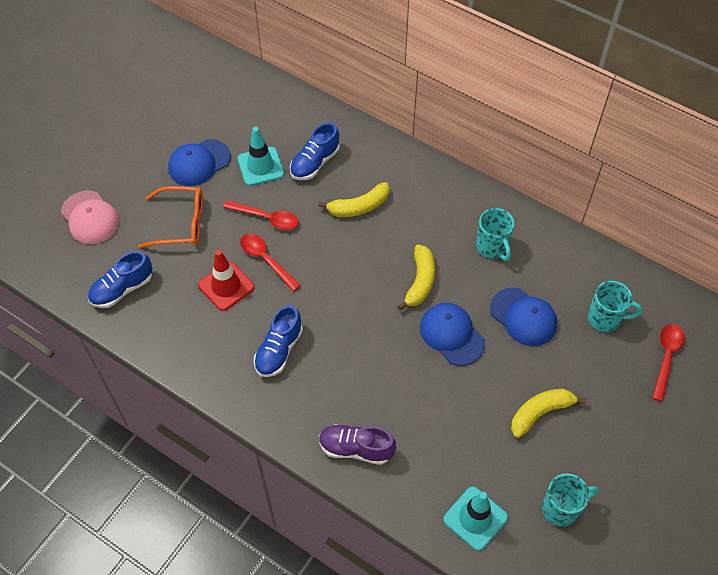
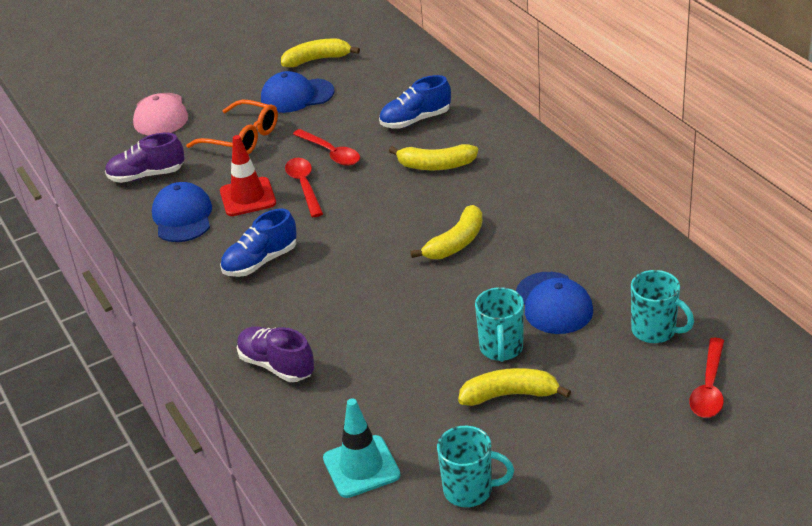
camera: 30 degrees right, 20 degrees down
(122, 289) = (147, 175): blue shoe -> purple shoe
(191, 117) = (317, 59): none -> yellow banana
(260, 166) = (356, 111): turquoise traffic cone -> none
(452, 335) = (457, 297): blue cap -> blue cap (182, 217)
(492, 247) = (562, 233): turquoise mug -> turquoise mug (501, 348)
(666, 357) = (709, 388): red spoon -> red spoon turned 150 degrees clockwise

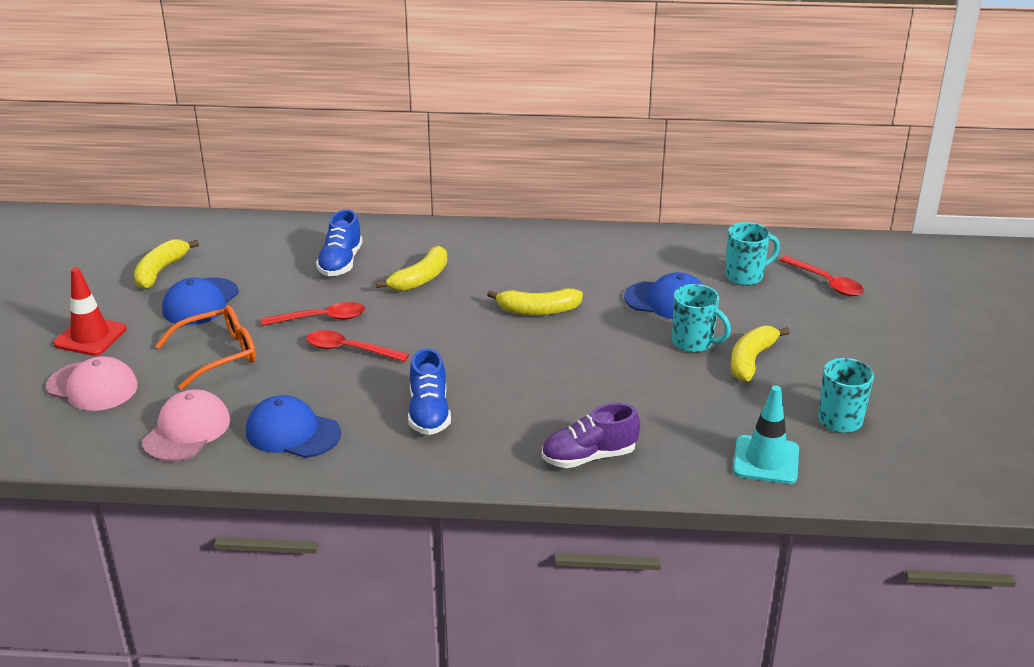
camera: 60 degrees left, 5 degrees down
(147, 175) = (187, 431): purple shoe -> pink cap
(248, 197) = (319, 385): red traffic cone -> red traffic cone (90, 336)
(456, 243) = (538, 310): yellow banana -> yellow banana turned 105 degrees clockwise

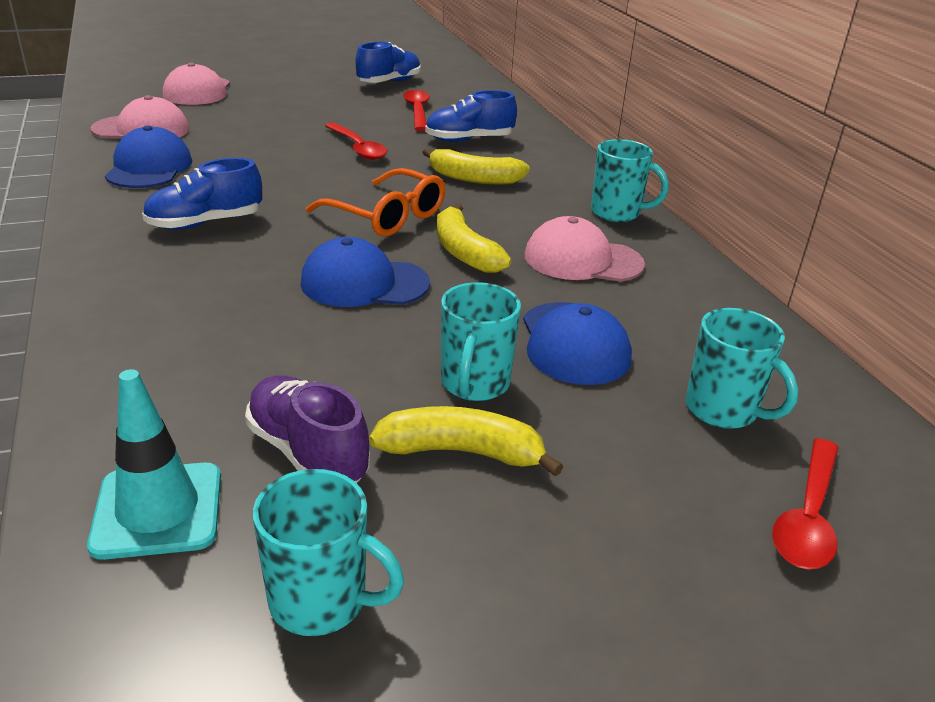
camera: 65 degrees right, 0 degrees up
(90, 336) = (271, 79): red traffic cone -> none
(160, 271) = (389, 82): yellow banana -> blue shoe
(200, 302) = (350, 102): blue cap -> blue cap (364, 283)
(218, 354) = (268, 121): orange glasses -> orange glasses (386, 216)
(349, 350) = (309, 168): red spoon -> red spoon (417, 111)
(513, 238) = (617, 213): none -> turquoise mug
(572, 270) = (582, 260): none -> pink cap
(589, 457) = (136, 336): purple shoe -> purple shoe (308, 452)

